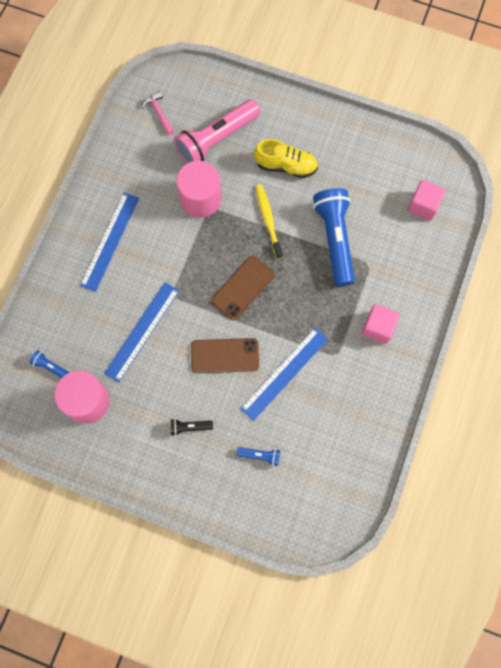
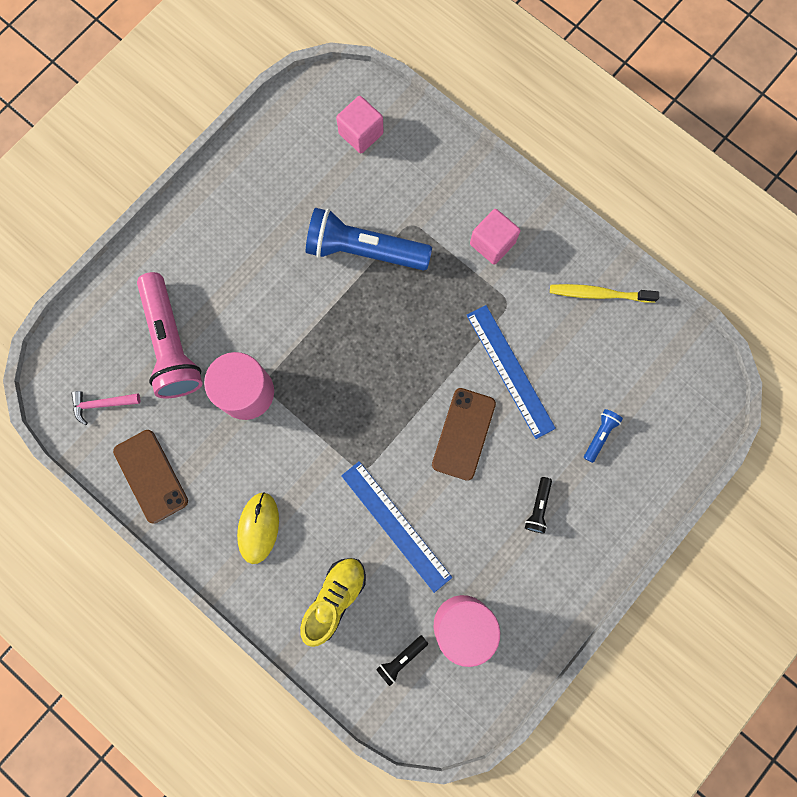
camera: 70 degrees left, 5 degrees up
(51, 367) = (401, 658): blue flashlight -> black flashlight
(110, 241) = (258, 527): blue ruler -> yellow mouse
(243, 288) = (385, 381): brown phone -> brown phone (151, 476)
(268, 220) = (307, 319): yellow toothbrush -> yellow toothbrush (599, 294)
(286, 166) = (244, 271): yellow shoe -> yellow shoe (335, 598)

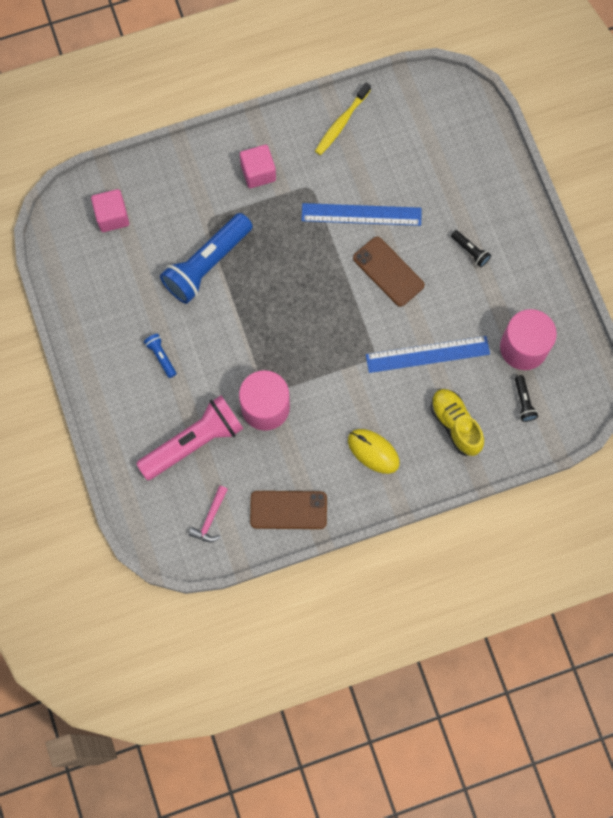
camera: 60 degrees left, 5 degrees down
(171, 343) = (193, 442): pink flashlight -> pink flashlight turned 45 degrees counterclockwise
(599, 435) = (443, 181): blue flashlight -> blue flashlight (161, 357)

